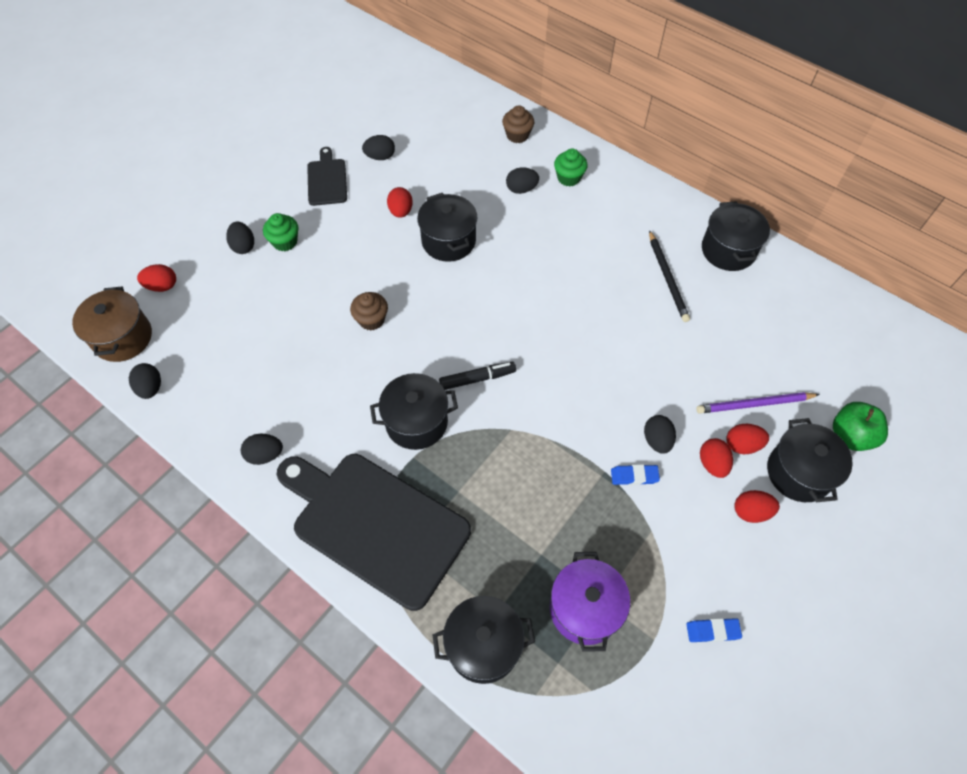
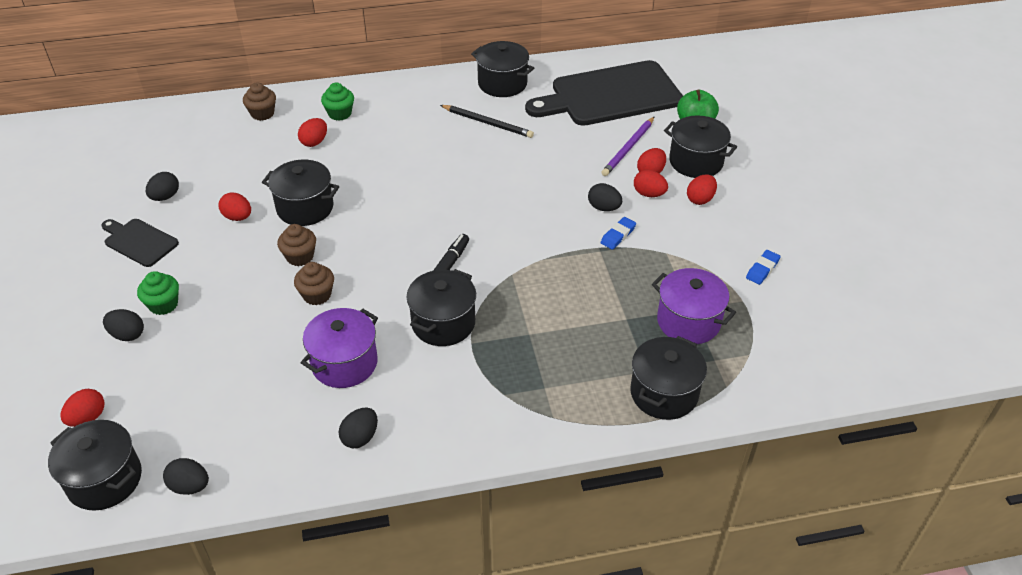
camera: 50 degrees left, 15 degrees down
(123, 338) = (105, 480): brown pot -> black pot
(323, 389) = (344, 363): none -> purple pot
(375, 524) = (503, 400): black cutting board -> black cutting board (610, 95)
(398, 279) = (300, 257): none -> brown cupcake
(521, 189) = (314, 142): black egg -> red egg

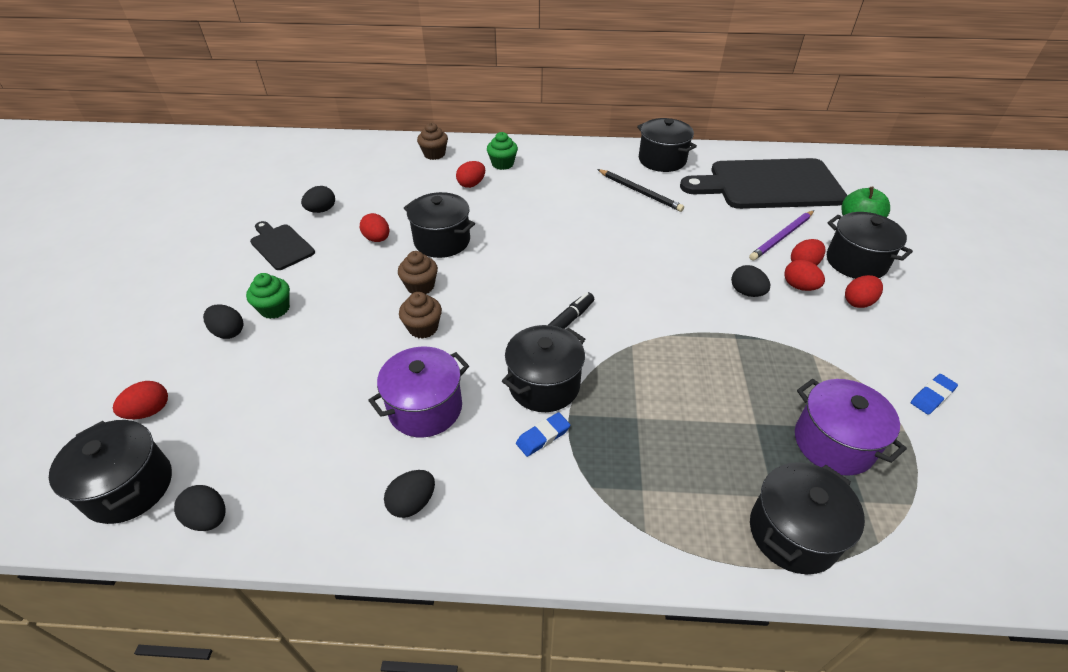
camera: 15 degrees right, 0 degrees up
(618, 235) = (758, 325): blue eraser -> blue eraser (543, 436)

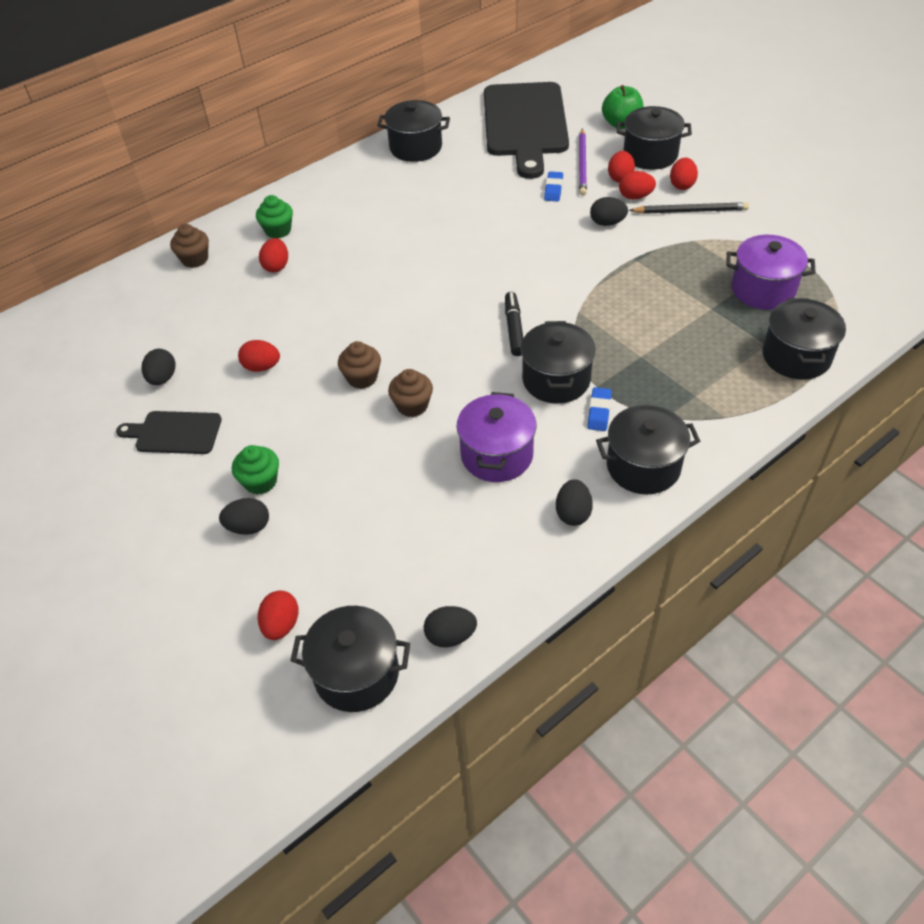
camera: 40 degrees left, 5 degrees up
(442, 241) = (324, 331): black pot -> black pot (643, 466)
(640, 192) = (434, 187): black pencil -> black pencil (690, 211)
(769, 185) = (525, 124): black cutting board -> black cutting board turned 45 degrees counterclockwise
(932, 396) = (782, 223): blue eraser -> blue eraser (553, 189)

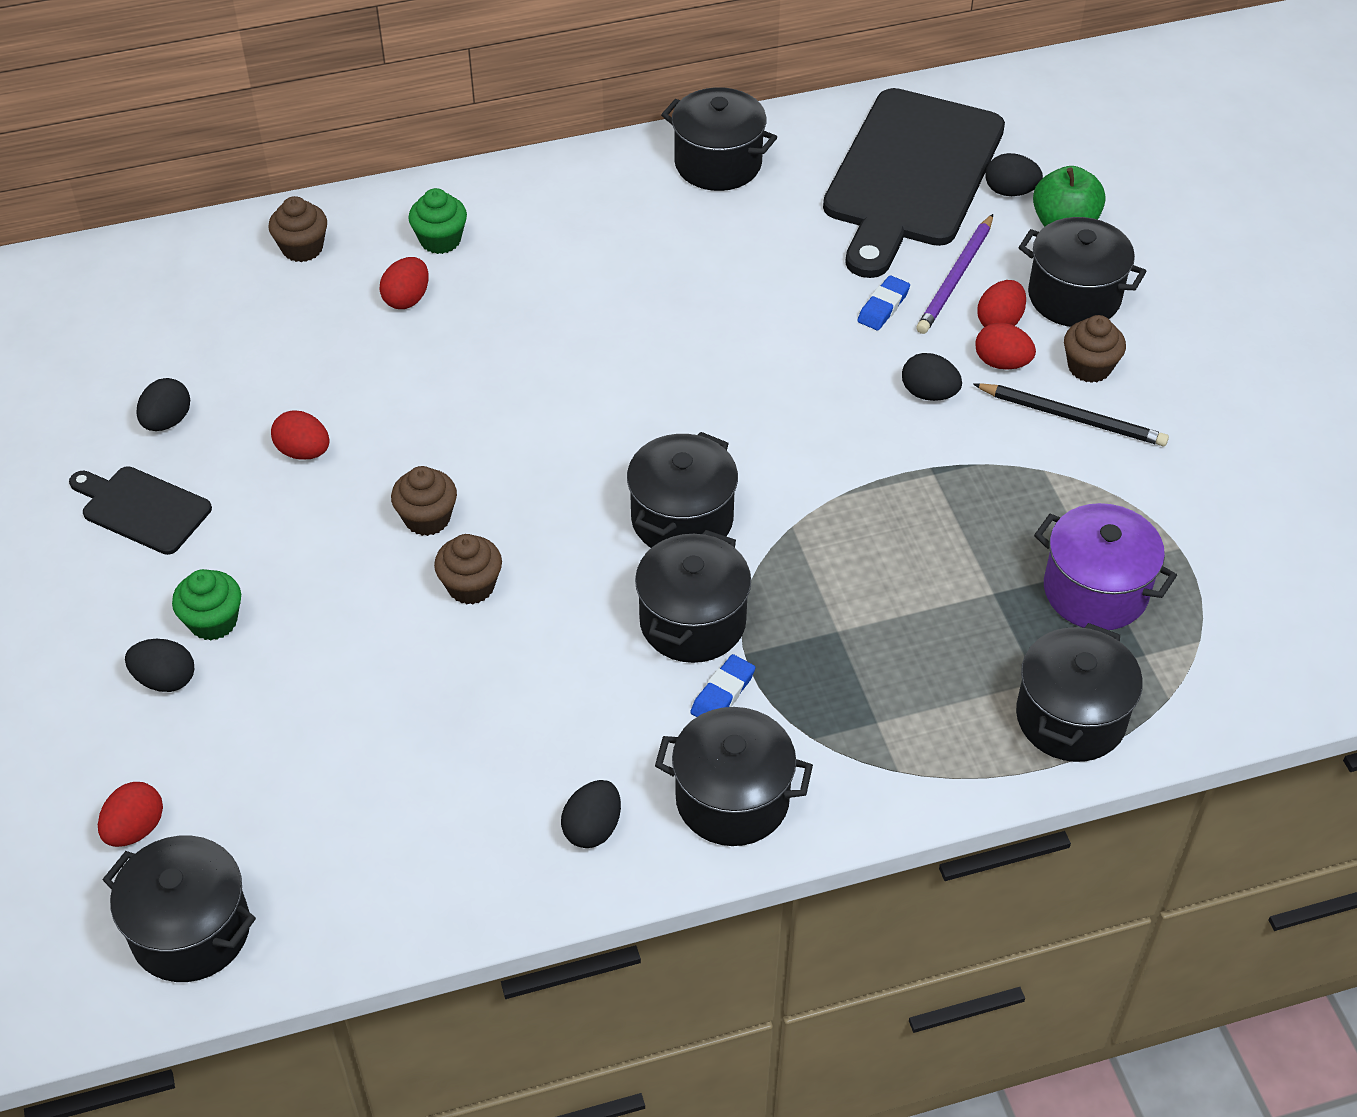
camera: 20 degrees right, 0 degrees up
(450, 636) = (333, 930): black egg -> black egg (1010, 191)
(497, 455) = (541, 703): purple pot -> none
(514, 328) = (682, 519): black marker -> black pot
(682, 185) = (1089, 367): red egg -> brown cupcake

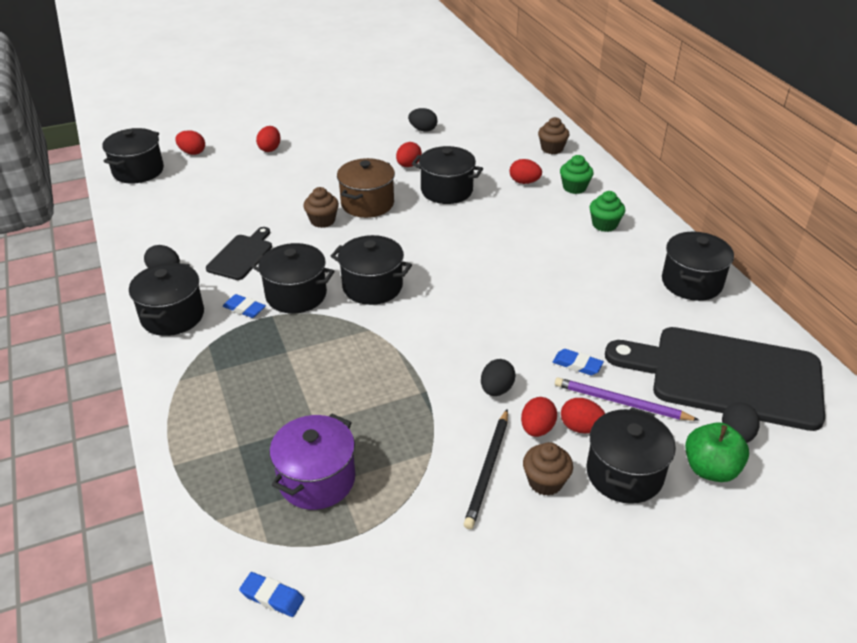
camera: 85 degrees right, 10 degrees down
(142, 508) = (368, 131): black cutting board -> black cutting board (241, 255)
(165, 680) = (270, 149): black egg -> red egg
(213, 621) = (302, 155): green cupcake -> green cupcake (604, 224)
(427, 518) = (367, 204): brown cupcake -> brown pot
(1070, 717) = (207, 463): black pot -> black pot (446, 190)
(1278, 633) = (272, 597): none -> blue eraser

